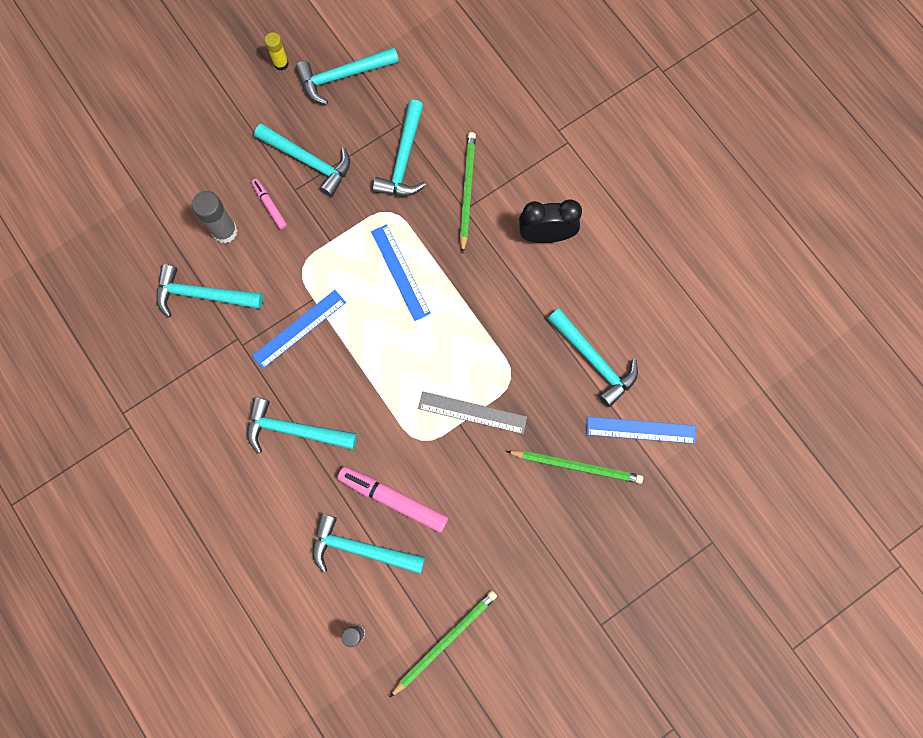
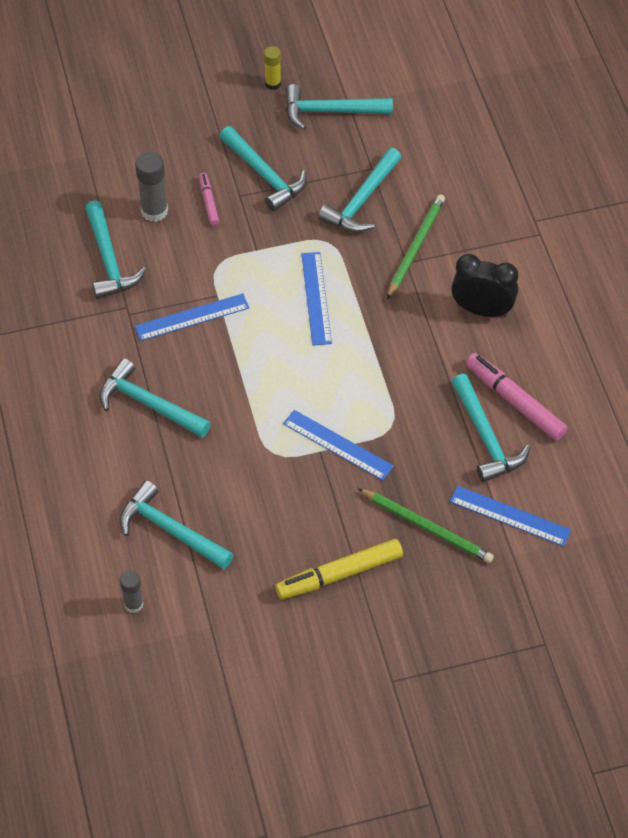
camera: 20 degrees right, 20 degrees down
(203, 295) = (109, 259): turquoise hammer -> turquoise hammer turned 135 degrees counterclockwise
(393, 499) = (223, 497): pink marker -> pink marker (515, 401)
(445, 641) = (222, 641): green pencil -> none
(472, 412) = (337, 445): grey ruler -> blue ruler
(520, 539) = (339, 574): none -> yellow marker

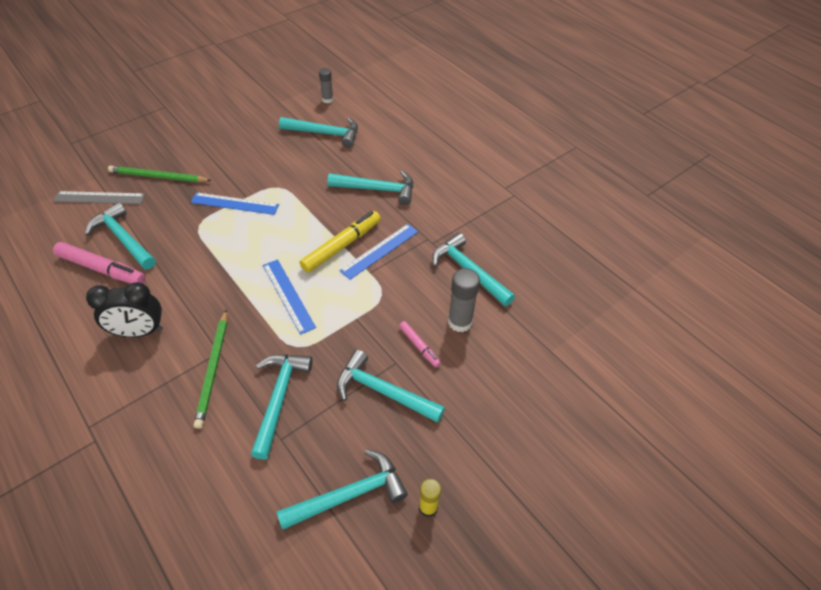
camera: 155 degrees right, 5 degrees down
(339, 574) = (211, 141): yellow marker -> yellow marker (342, 246)
(510, 516) = (99, 198): blue ruler -> grey ruler

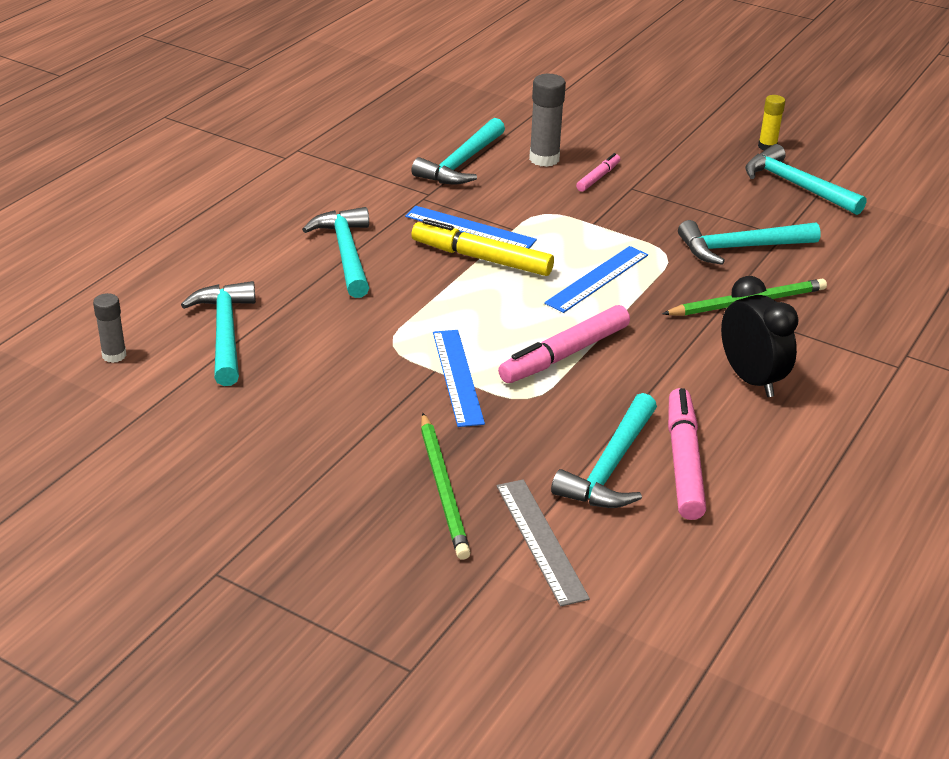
camera: 110 degrees left, 15 degrees down
(223, 252) = (564, 354): none -> pink marker
(383, 391) = (673, 188): turquoise hammer -> none

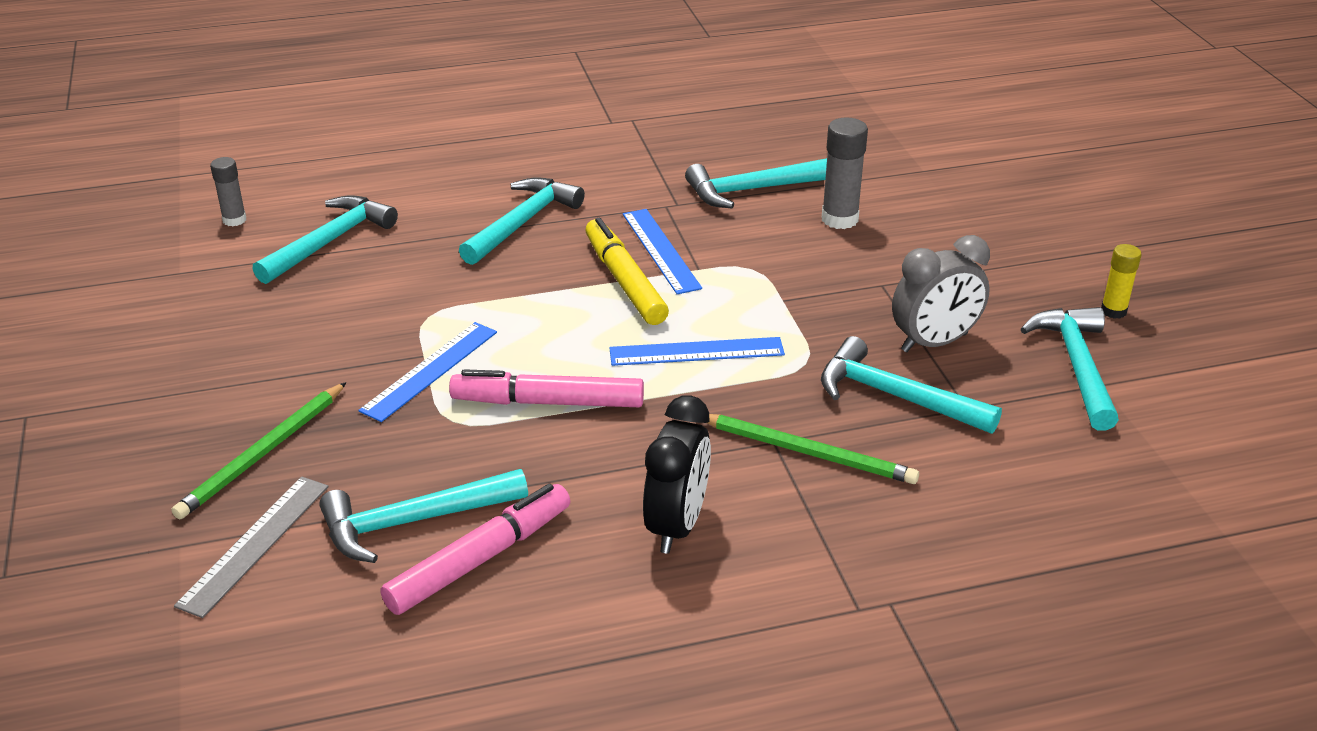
camera: 45 degrees right, 0 degrees up
(598, 177) = (864, 260): pink marker -> none
(711, 208) = (934, 343): none -> grey clock

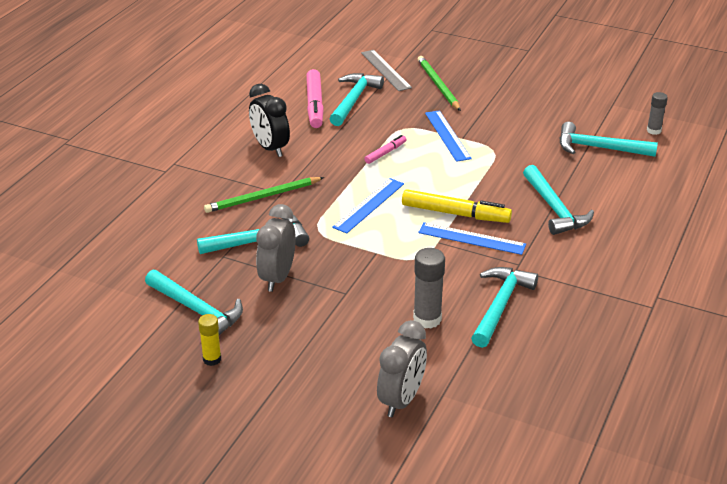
camera: 130 degrees right, 0 degrees up
(329, 242) = (599, 148): turquoise hammer -> turquoise hammer turned 120 degrees clockwise
(548, 402) = (385, 153): pink marker -> pink marker, size x0.54
(966, 185) = (401, 400): none -> grey clock

